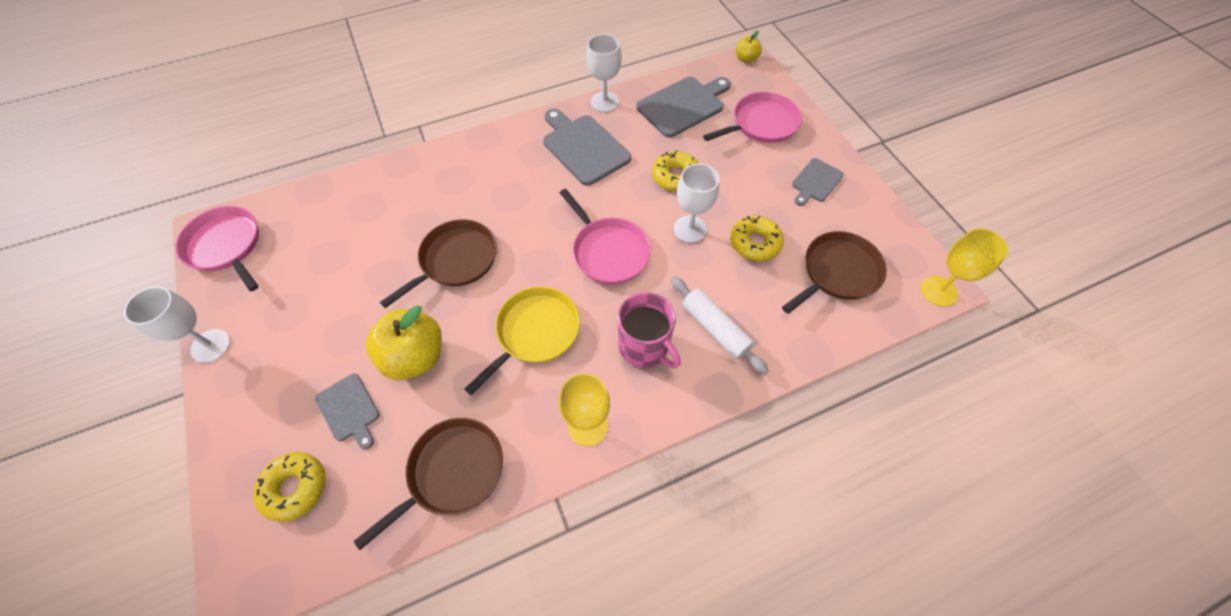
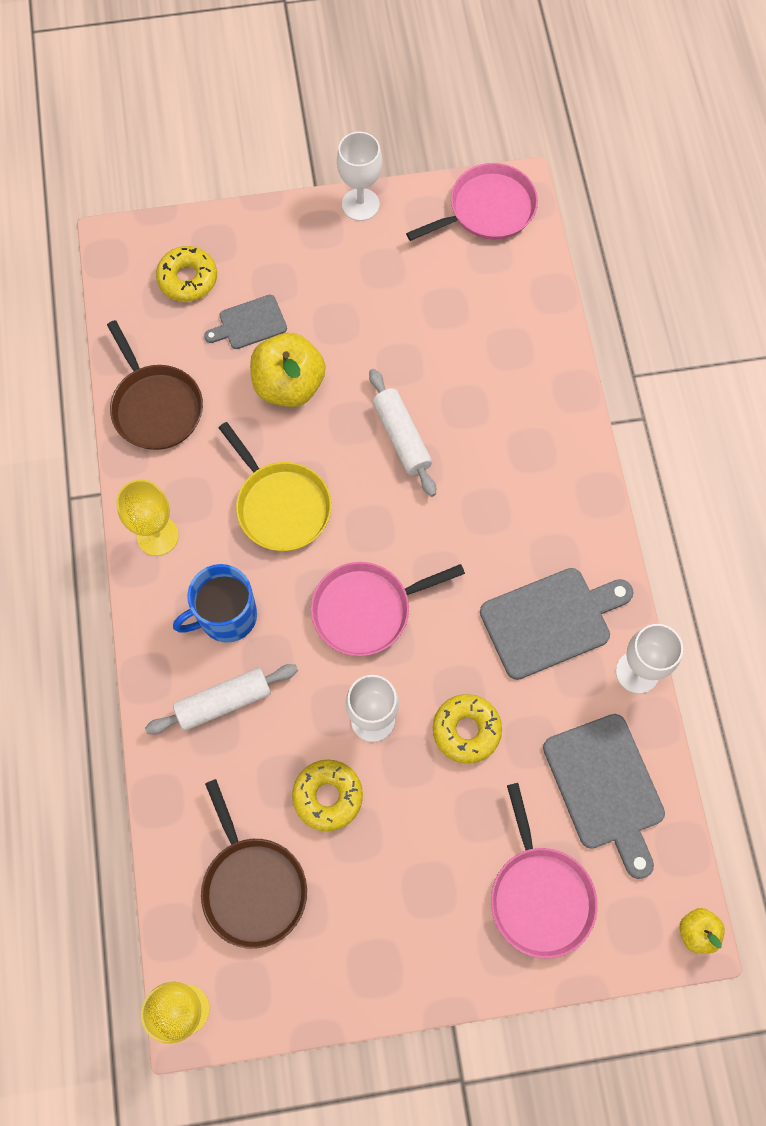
camera: 105 degrees right, 10 degrees up
(455, 260) = (402, 437): brown pan -> white rolling pin
(645, 347) = (226, 616): pink mug -> blue mug
(816, 182) = (406, 928): grey cutting board -> none

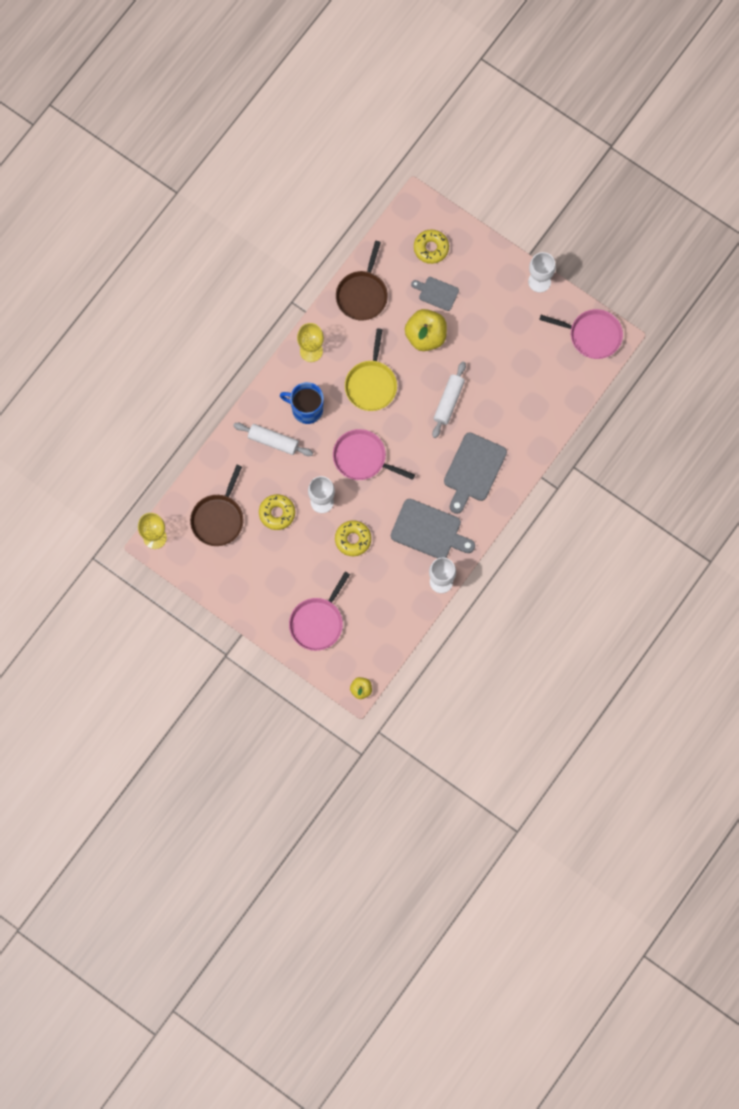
camera: 45 degrees right, 5 degrees up
(605, 787) = (382, 610): grey cutting board -> grey cutting board (473, 470)

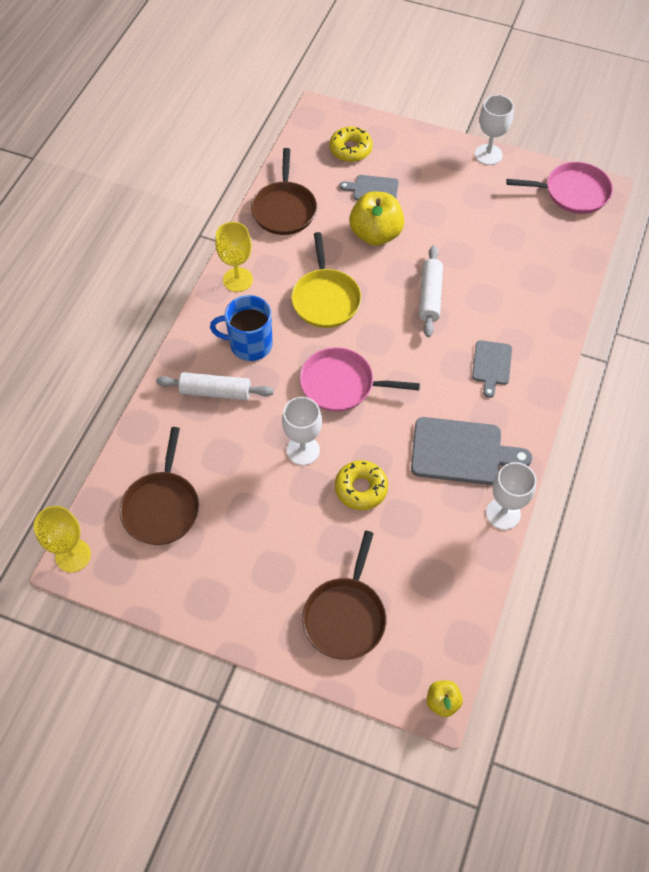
camera: 15 degrees left, 15 degrees down
(277, 513) = (244, 480): yellow donut -> none
(318, 622) = (345, 616): pink pan -> brown pan
(473, 470) = (491, 365): grey cutting board -> grey cutting board, size x0.58

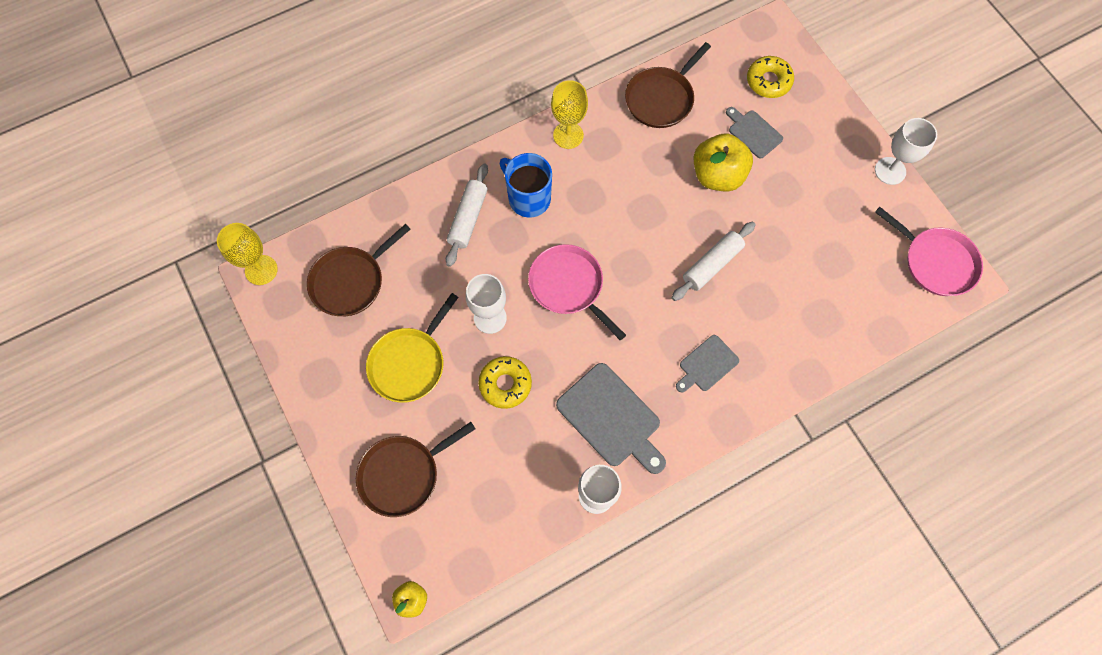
camera: 40 degrees right, 10 degrees up
(215, 391) = (468, 218): white rolling pin -> white rolling pin turned 60 degrees clockwise
(325, 299) = (623, 203): yellow pan -> yellow pan (409, 363)

